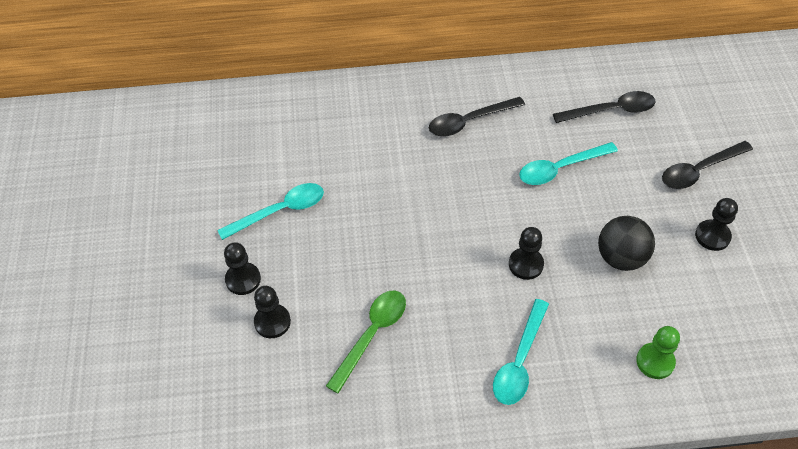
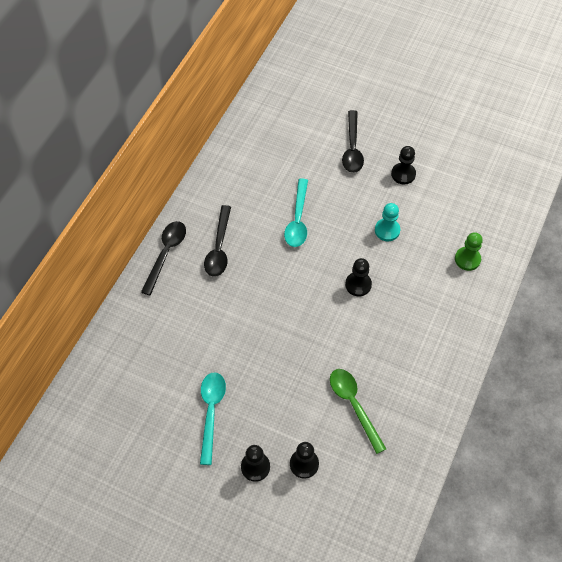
camera: 60 degrees left, 5 degrees up
(519, 361) = (424, 330): turquoise spoon -> none
(611, 111) = (272, 162): black spoon -> black spoon (166, 254)
(621, 257) = (387, 230): black ball -> turquoise pawn

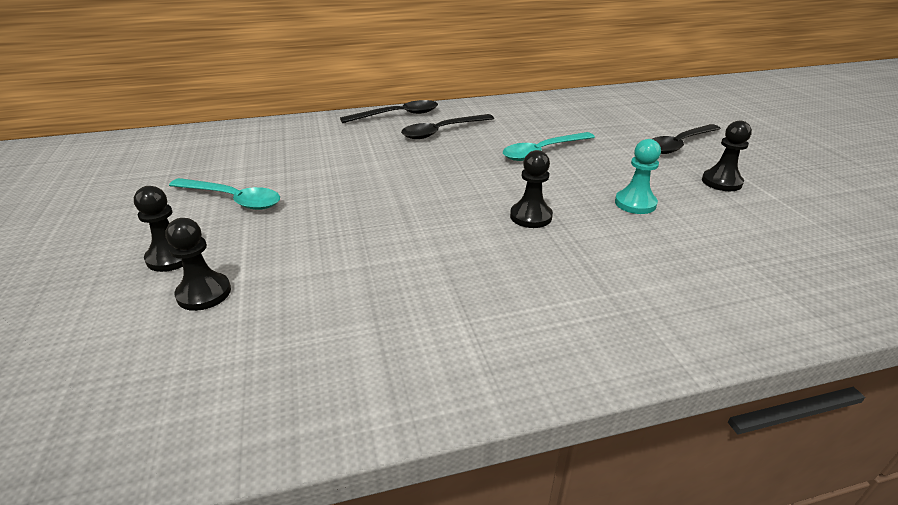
camera: 50 degrees right, 25 degrees down
(211, 412) = (233, 199): turquoise spoon -> turquoise spoon turned 60 degrees clockwise
(354, 405) = (346, 293): green spoon -> none
(467, 259) = (726, 283): green pawn -> none

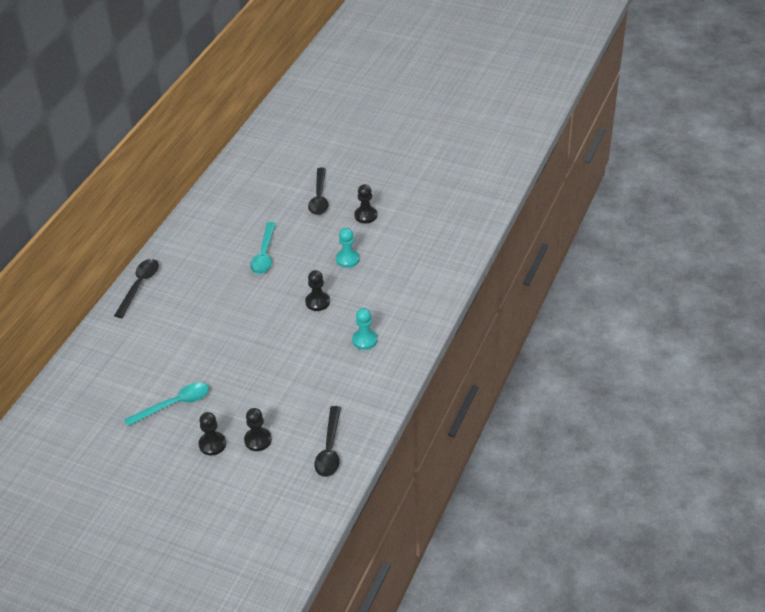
camera: 50 degrees left, 10 degrees up
(442, 131) = (189, 279): black spoon -> black spoon (329, 449)
(523, 293) = (365, 340): none -> turquoise pawn

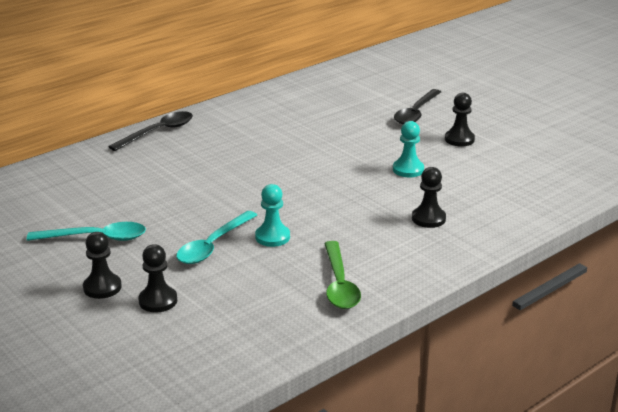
camera: 25 degrees right, 15 degrees down
(264, 255) = (314, 142): turquoise spoon -> turquoise spoon (213, 245)
(317, 302) = (341, 196): black pawn -> black pawn (428, 218)
(329, 449) = (237, 339): black spoon -> none
(364, 380) = (339, 284): none -> green spoon
(365, 340) = (371, 246): turquoise pawn -> turquoise pawn (272, 237)

